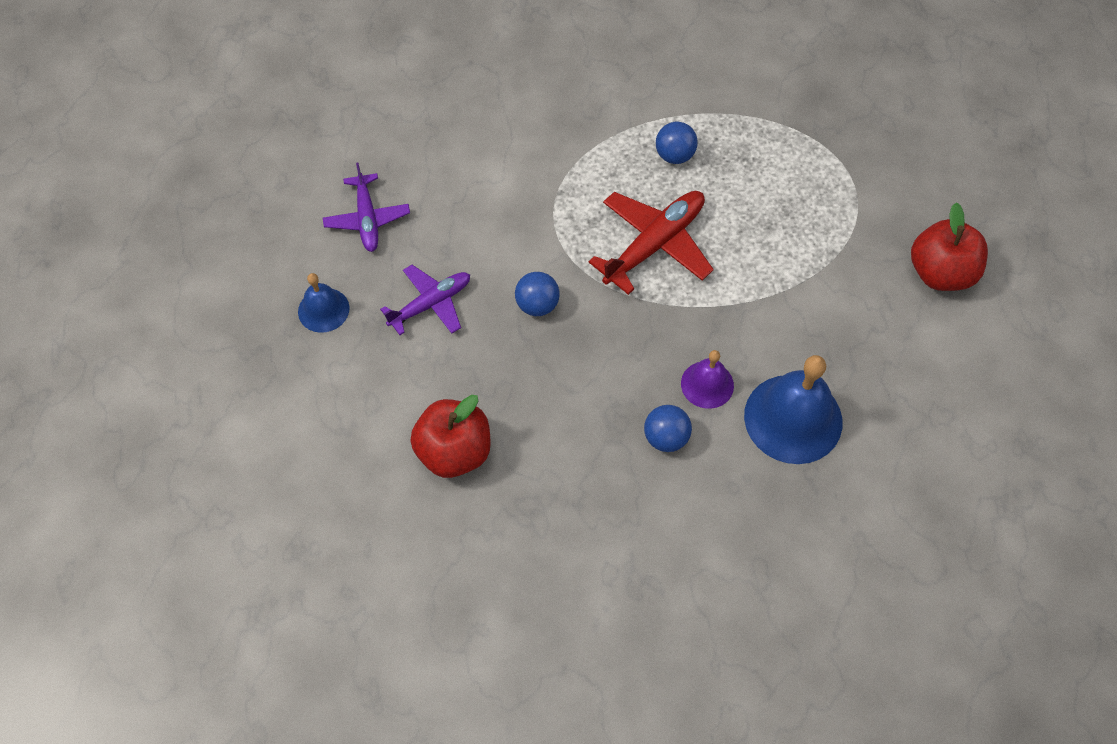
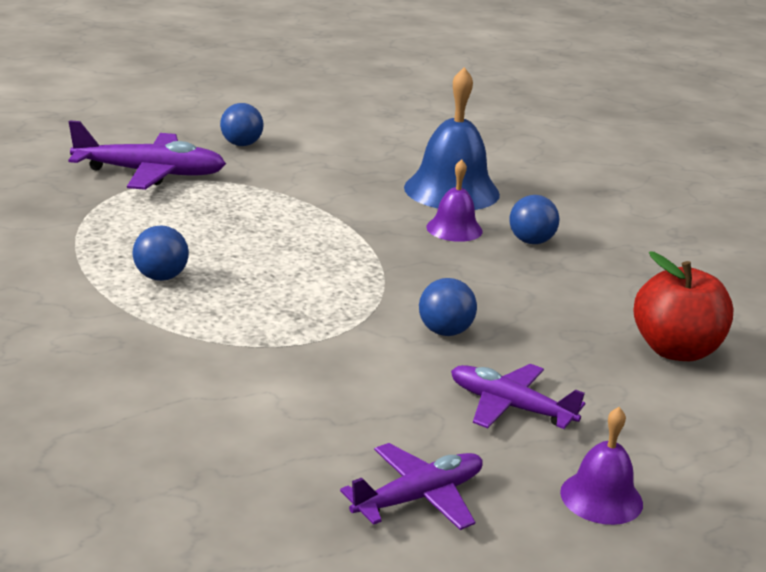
camera: 115 degrees left, 35 degrees down
(323, 310) = (601, 497): blue bell -> purple bell
(655, 244) = (304, 273): red plane -> none
(875, 186) = (151, 173): none -> purple plane
(940, 273) = (241, 144): red apple -> blue ball

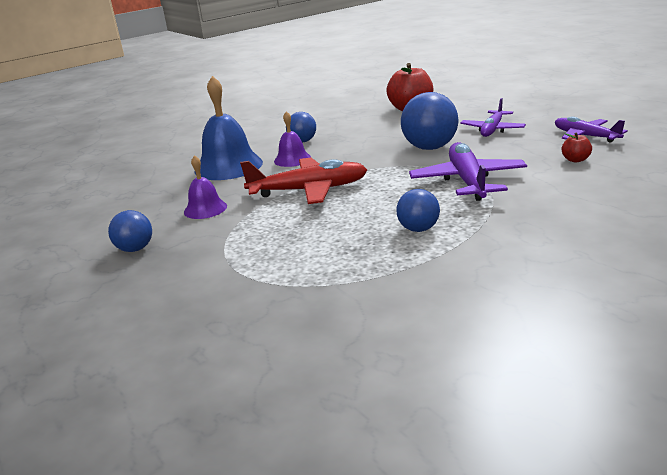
camera: 90 degrees left, 0 degrees up
(151, 173) = (214, 276): purple plane -> purple plane (467, 181)
(304, 448) = (575, 160): none -> red apple
(330, 230) = (309, 190): none -> red plane
(445, 331) = (430, 147): blue ball -> blue ball, size x1.71
(601, 497) = (546, 112): purple bell -> purple bell (205, 209)

